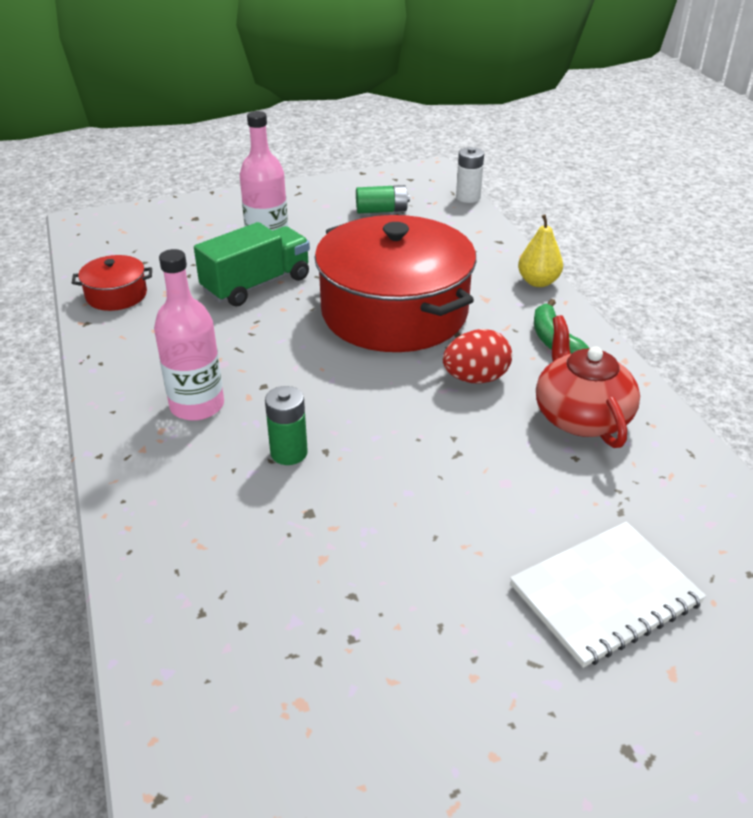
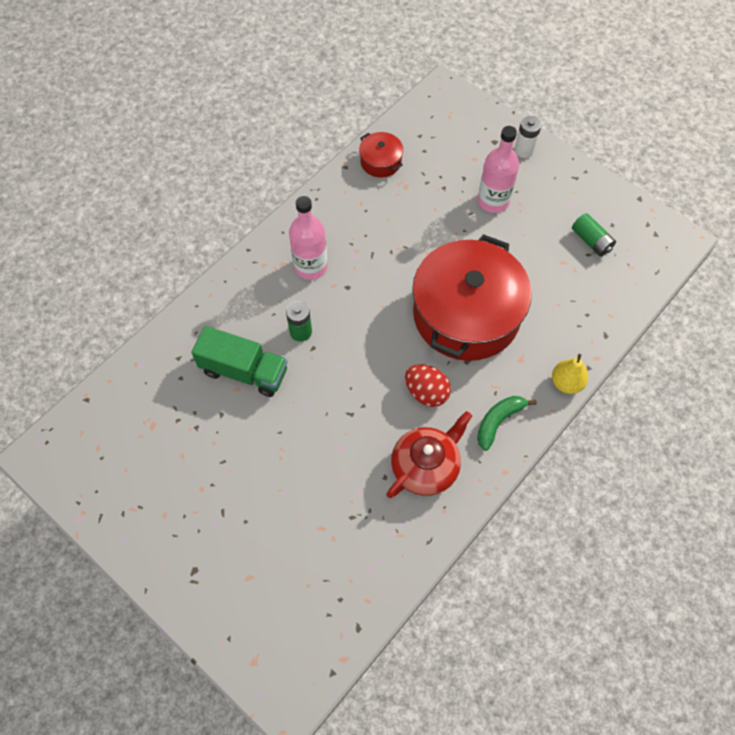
camera: 60 degrees right, 25 degrees up
(256, 285) = (442, 223): green truck -> green truck (244, 371)
(468, 197) = (657, 285): white battery -> white battery (524, 150)
(605, 594) = (284, 529): white notebook -> none

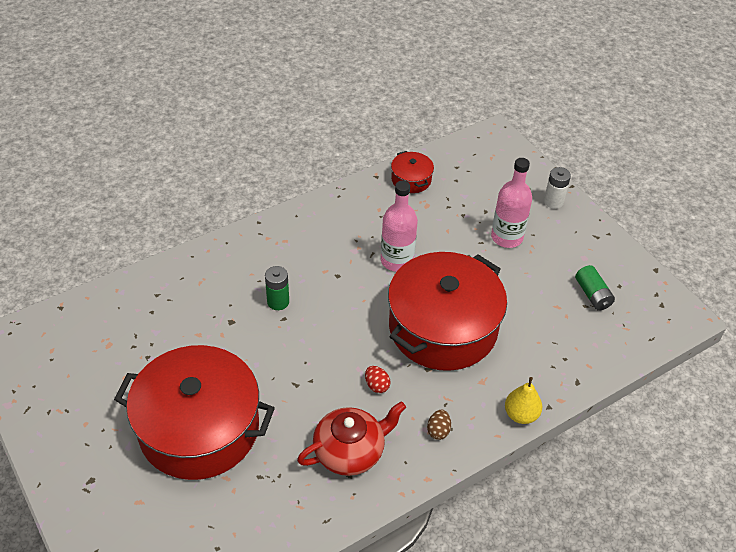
camera: 15 degrees right, 15 degrees down
(244, 371) = (211, 321): green truck -> none
(276, 486) = (199, 428): none -> red pot
(310, 266) = (310, 250): pink bottle -> pink bottle (397, 260)
(426, 392) = (376, 385): red egg -> red egg, size x0.60
(498, 421) = (438, 431): green banana -> brown egg

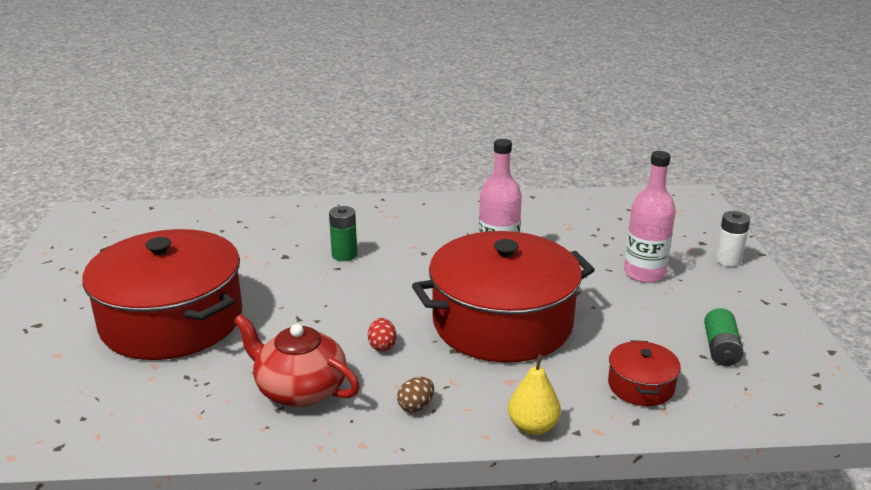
camera: 30 degrees right, 20 degrees down
(350, 451) = (299, 389): red teapot -> red teapot turned 150 degrees counterclockwise
(411, 179) = (568, 206): red pot -> red pot (640, 386)

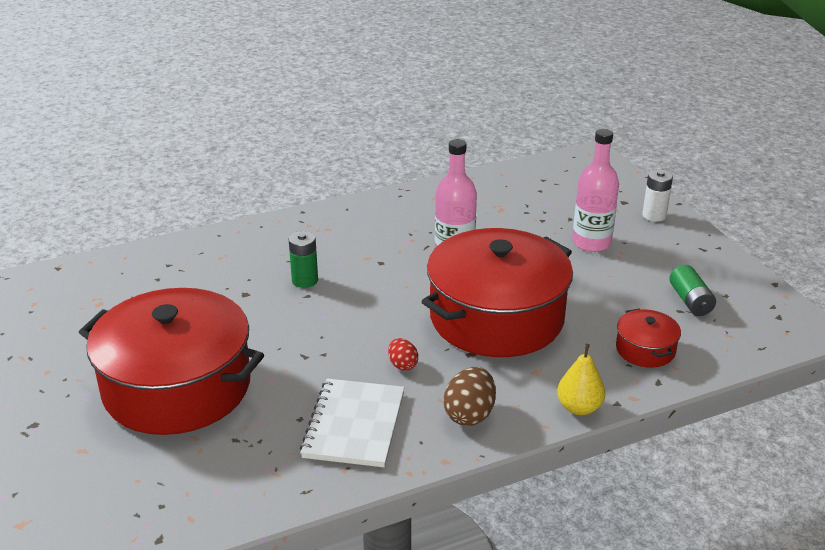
camera: 20 degrees left, 5 degrees up
(299, 389) = (354, 425): red teapot -> white notebook
(416, 406) = (469, 414): brown egg -> brown egg, size x1.67

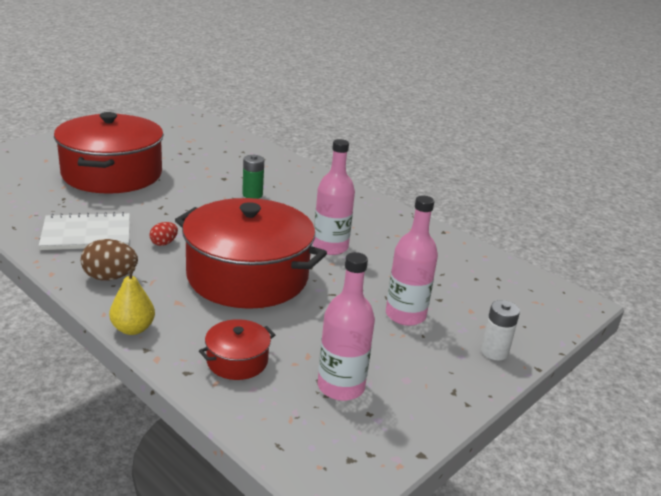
camera: 65 degrees right, 5 degrees down
(690, 301) = (341, 387): green battery -> pink bottle

